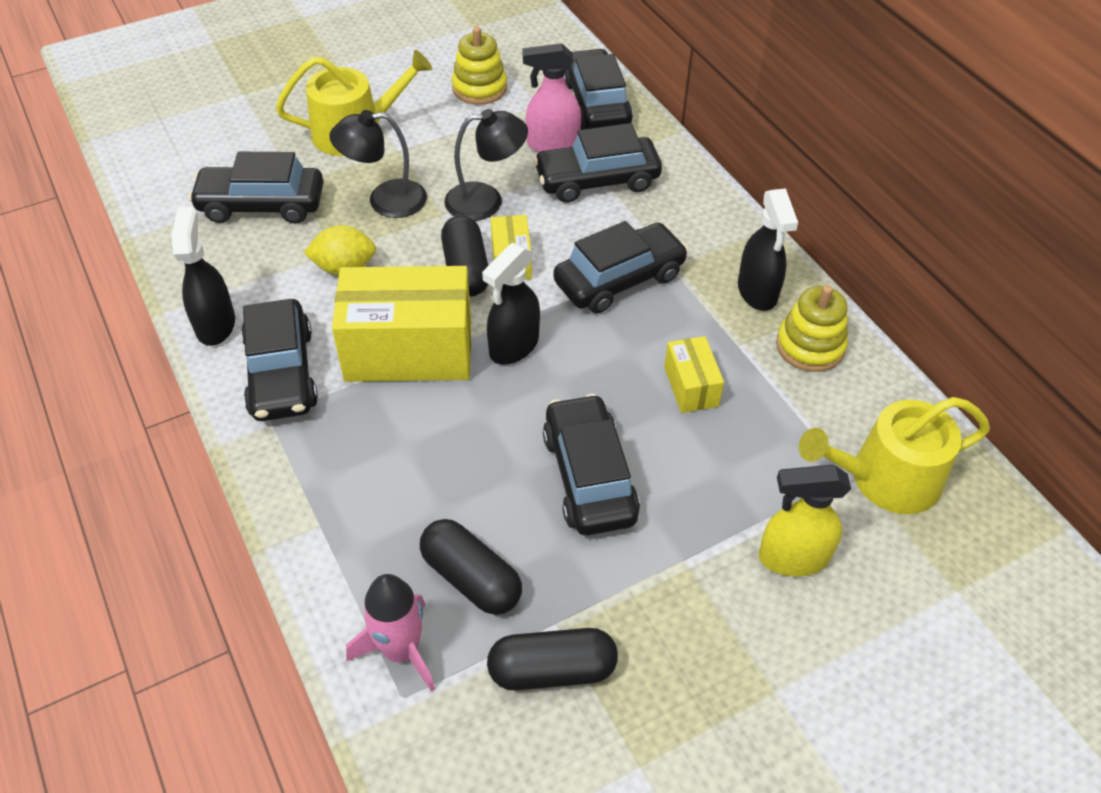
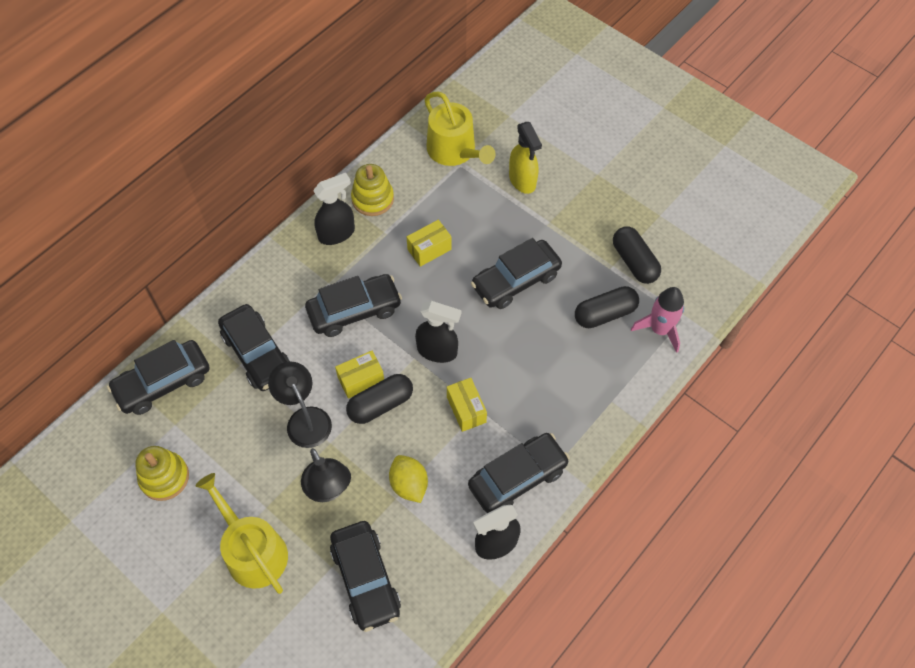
camera: 110 degrees left, 10 degrees up
(409, 350) = (466, 410): yellow box -> yellow box, size x0.48
(471, 578) = (605, 314): black capsule -> black capsule turned 45 degrees clockwise
(552, 144) = (224, 397): pink spray bottle -> none
(619, 279) = (354, 310): black car -> black car turned 120 degrees clockwise

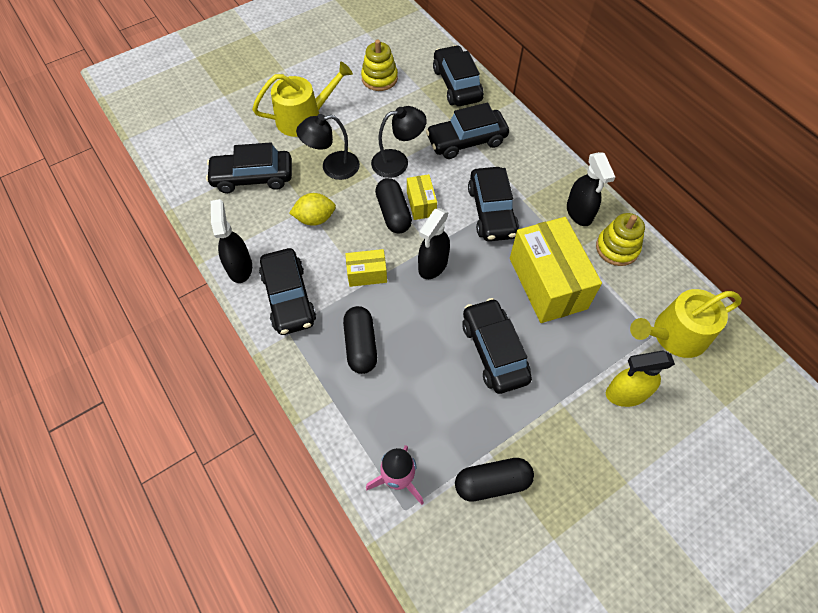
camera: 105 degrees right, 0 degrees up
(429, 249) = (547, 283): yellow box -> yellow box, size x2.08
(605, 314) = (433, 427): black capsule -> black capsule (361, 345)

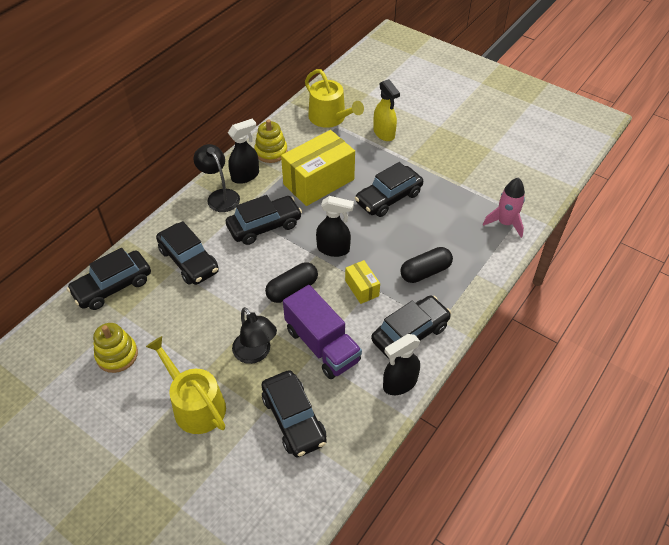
camera: 110 degrees left, 10 degrees down
(315, 218) = (322, 345): yellow lemon -> purple truck
(398, 162) = (231, 304): black lamp -> black lamp (220, 196)
(421, 204) = (274, 273): yellow box -> none
(492, 483) = (477, 180): black capsule -> none

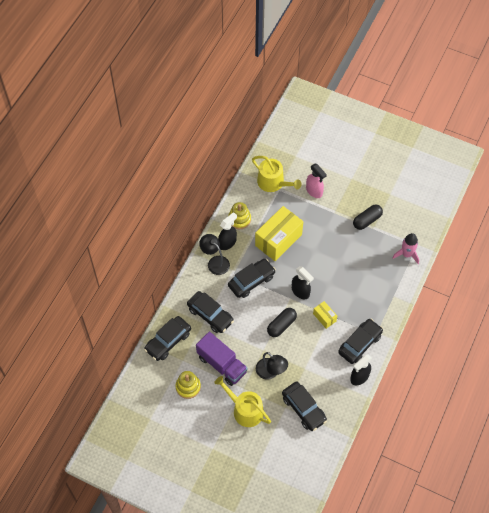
camera: 10 degrees left, 10 degrees up
(322, 345) = (309, 360): purple truck -> purple truck (222, 364)
(333, 249) = (300, 292): black spray bottle -> black spray bottle turned 45 degrees clockwise
(384, 133) = (314, 191): yellow spray bottle -> pink spray bottle
(388, 198) = (328, 246): black car -> none
(425, 272) = (361, 299): black capsule -> black capsule (367, 220)

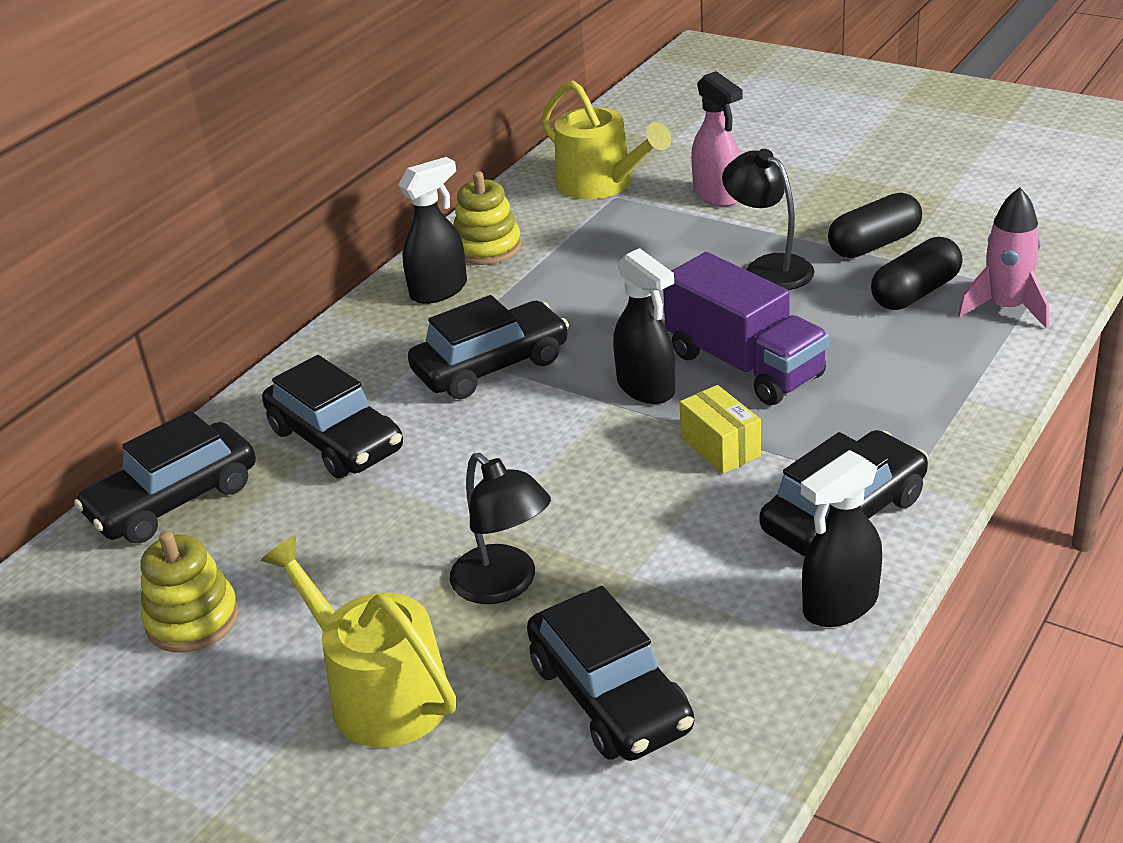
camera: 10 degrees right, 25 degrees down
(215, 262) = (389, 328): black lamp -> black lamp (769, 267)
(222, 364) = (334, 561): purple truck -> purple truck (744, 365)
(278, 240) = (595, 284): yellow box -> none
(281, 325) = (568, 465): black capsule -> black capsule (915, 293)

